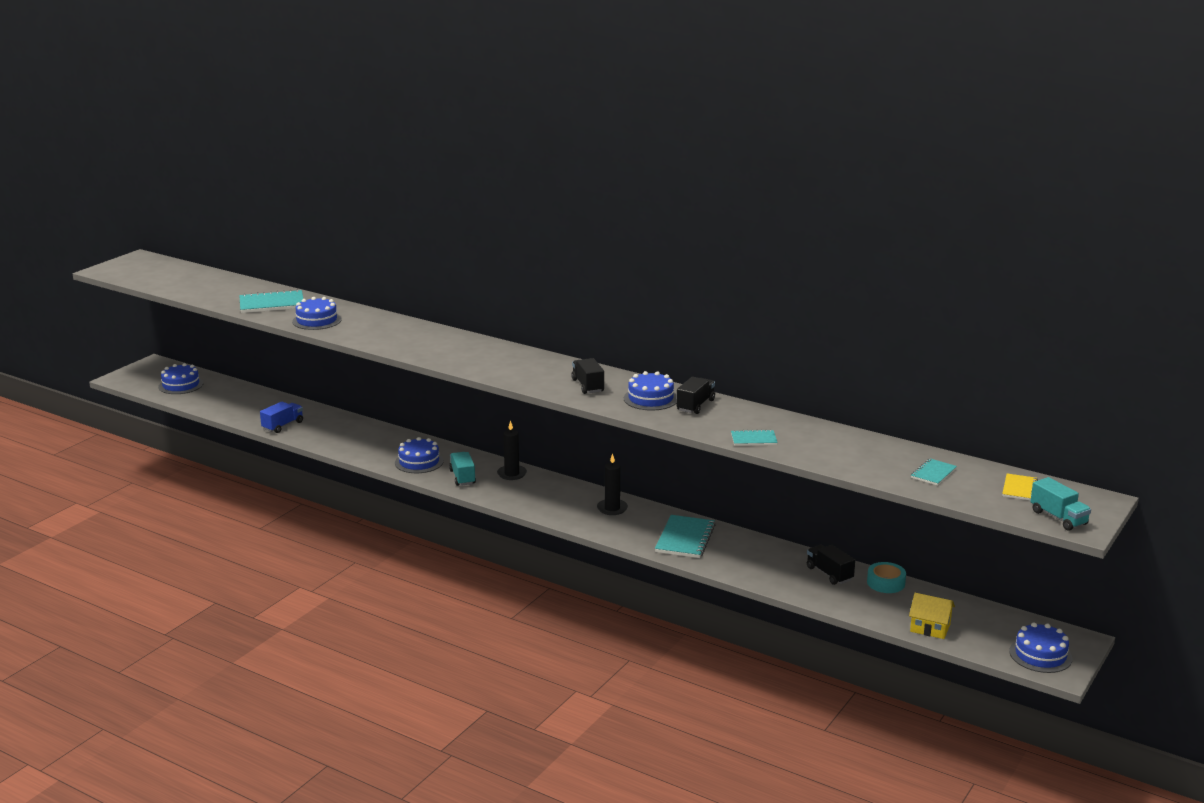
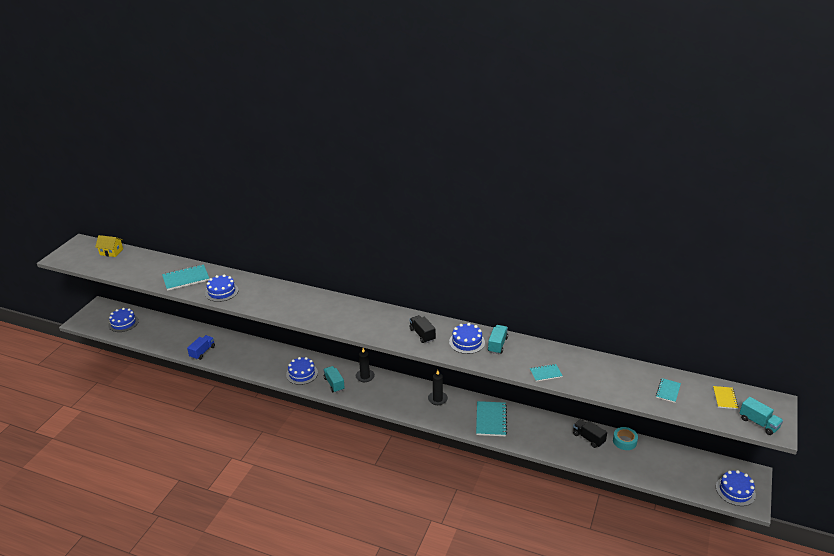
camera: 10 degrees left, 10 degrees up
(695, 405) = (497, 345): black truck -> turquoise truck
(930, 628) = (663, 477): yellow house -> yellow house (111, 252)

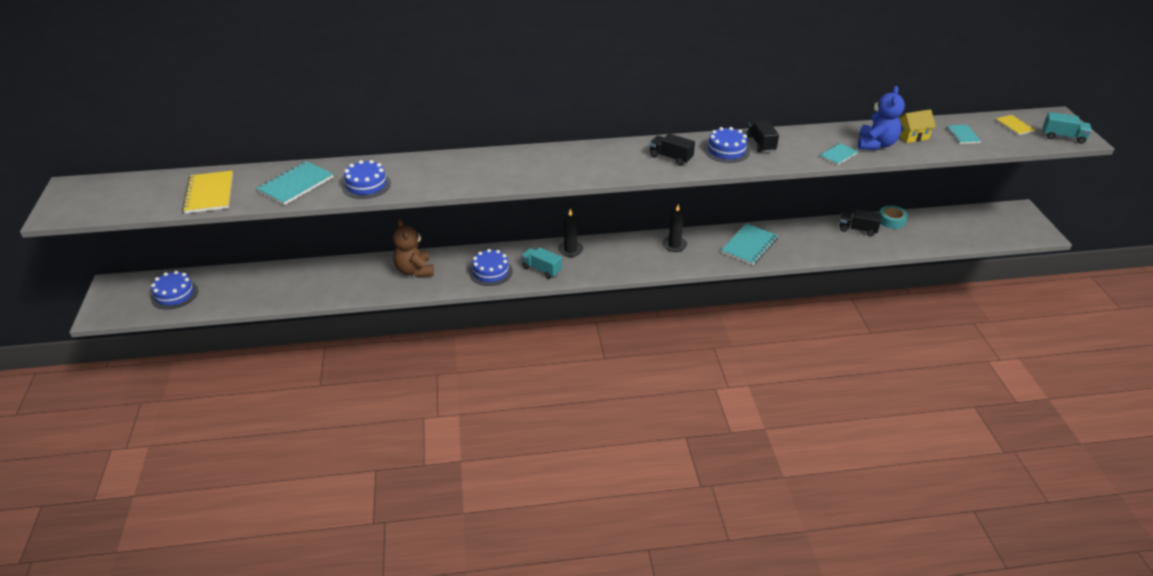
camera: 30 degrees left, 5 degrees up
(111, 252) = (138, 185): yellow house -> yellow house (911, 136)
(139, 269) = (209, 194): none -> yellow notebook
(202, 352) = (332, 291): blue truck -> none
(259, 356) = (414, 271): none -> brown teddy bear
(491, 420) = (749, 246): turquoise notebook -> turquoise notebook turned 60 degrees clockwise
(497, 345) = (761, 144): turquoise truck -> black truck
(585, 375) = (876, 144): none -> blue teddy bear
(735, 491) = (1021, 228): blue cake -> none

